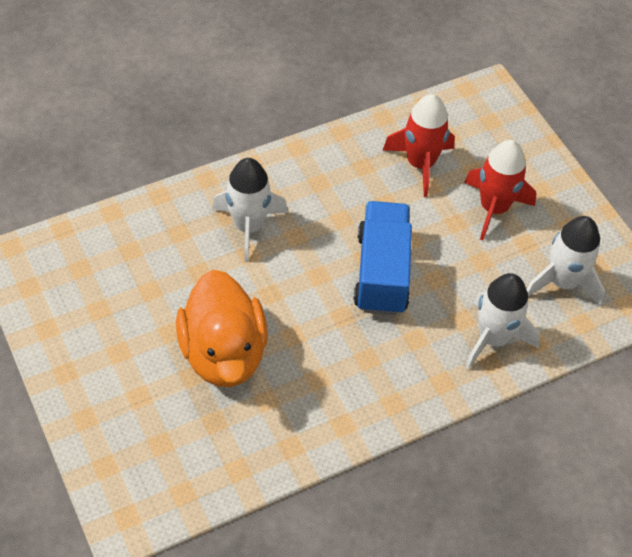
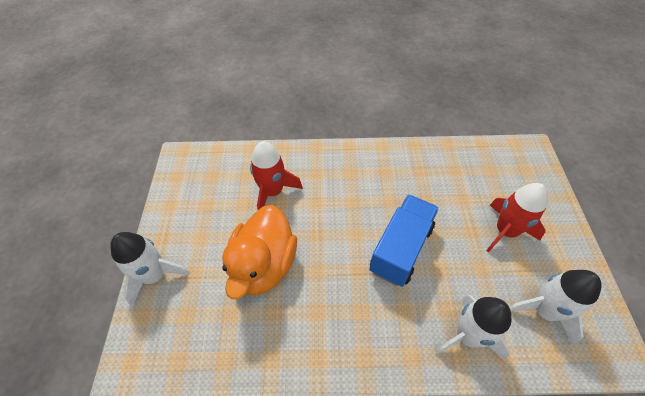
camera: 30 degrees right, 0 degrees up
(249, 226) = (326, 185): white rocket -> white rocket (155, 275)
(420, 164) = (461, 182): red rocket -> red rocket (272, 192)

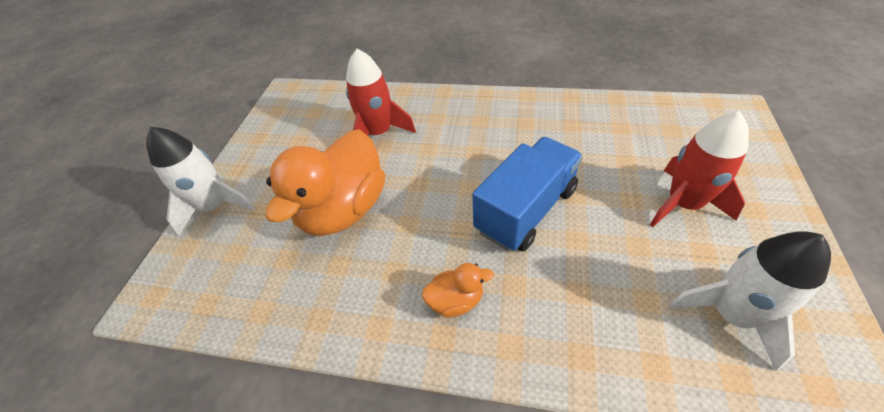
camera: 15 degrees right, 5 degrees down
(367, 328) = (456, 300): none -> orange duck
(468, 335) = (602, 331): white rocket -> none

